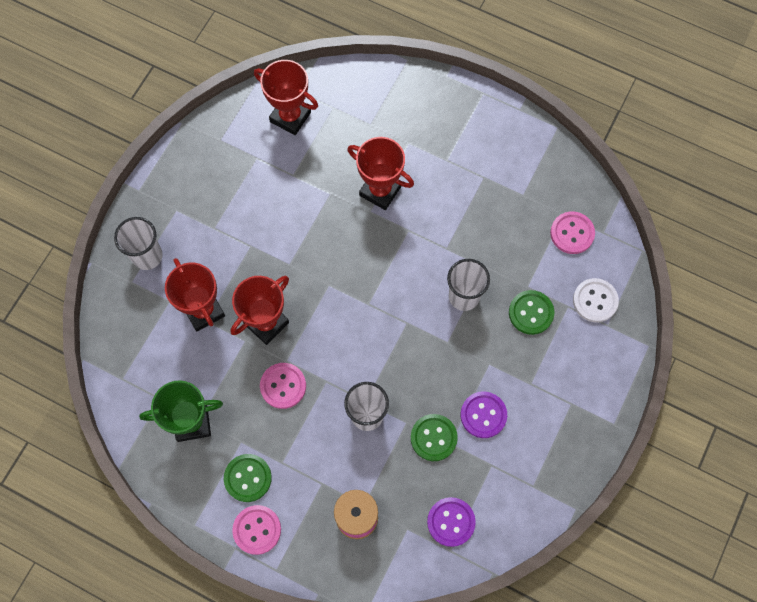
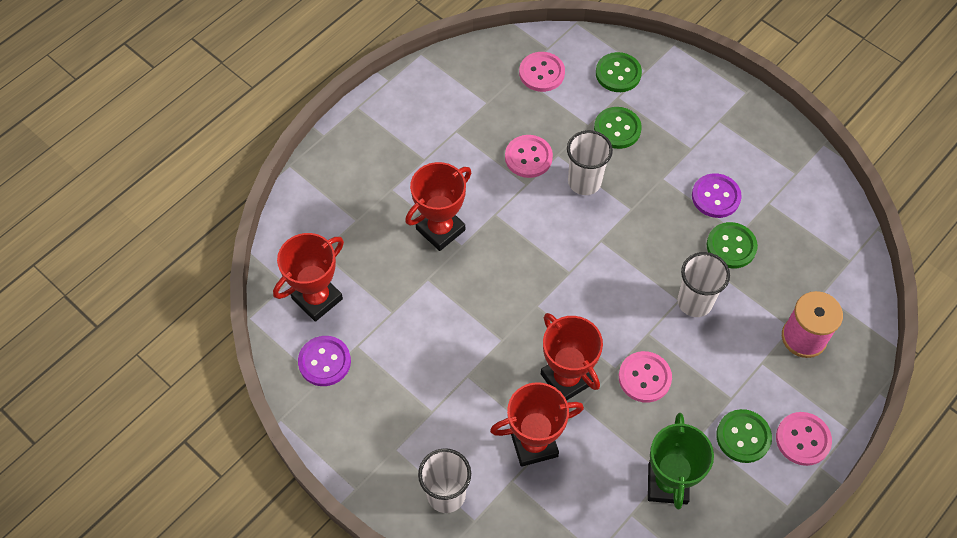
camera: 75 degrees left, 10 degrees down
(451, 522) = (821, 252): purple button -> purple button (324, 362)
(475, 243) = (528, 157): none -> pink button
(595, 301) = (618, 73): white button -> green button

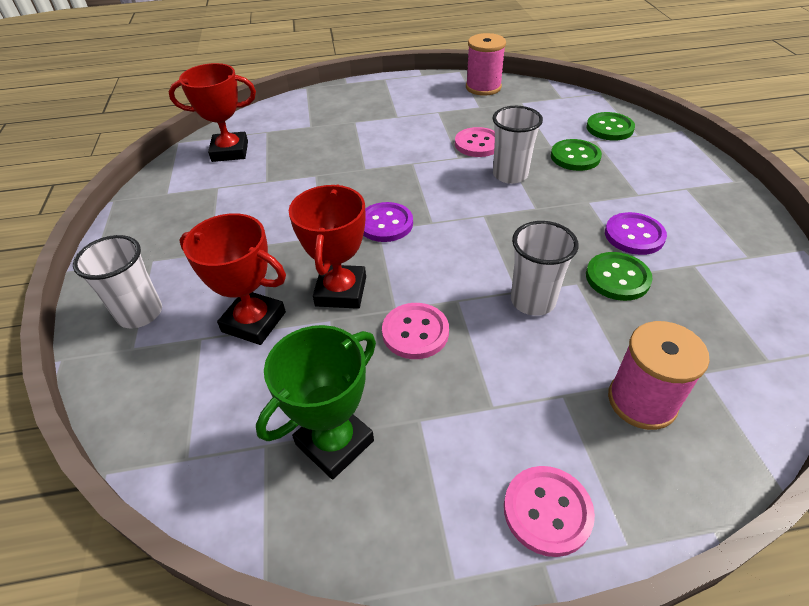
camera: 40 degrees right, 15 degrees down
(324, 362) = (185, 184): purple button -> purple button (385, 224)
(440, 229) = (360, 154): red trophy -> none
(466, 70) = (483, 87): none -> pink spool
(541, 73) = (541, 107): pink button -> none
(743, 437) = (469, 455): green button -> none

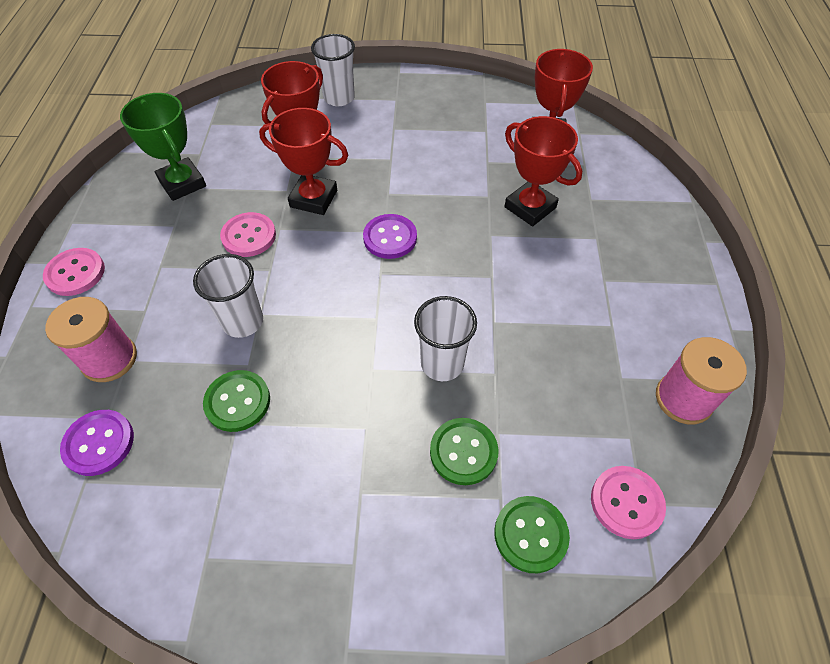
camera: 100 degrees right, 10 degrees up
(326, 152) = (530, 207): none -> red trophy
(478, 144) = (519, 349): pink button -> pink button (626, 502)
(634, 235) = (290, 448): purple button -> purple button (99, 443)

